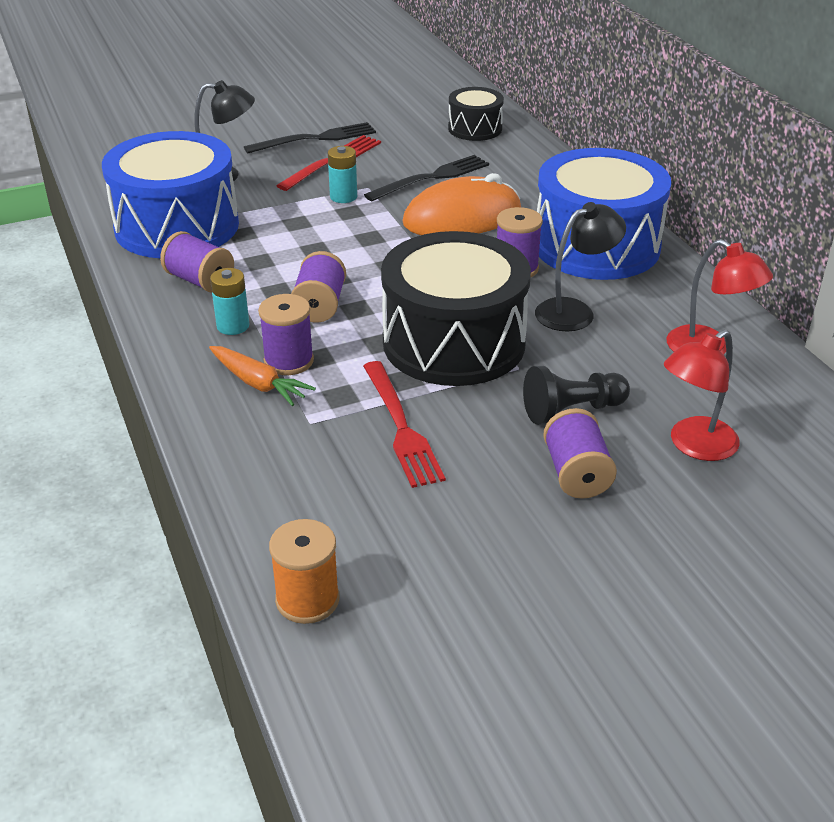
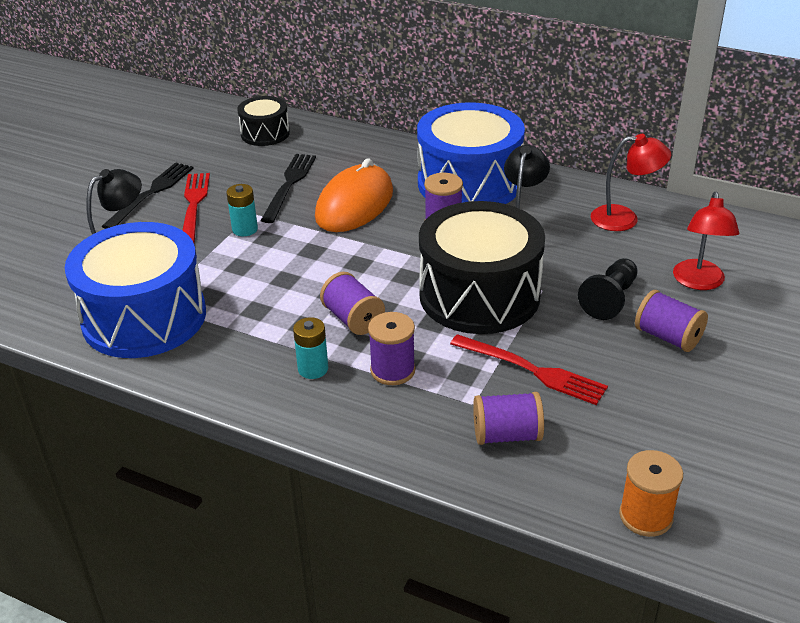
camera: 40 degrees left, 0 degrees up
(200, 281) = (233, 349): purple spool -> purple spool (507, 435)
(258, 383) = (396, 399): orange carrot -> none

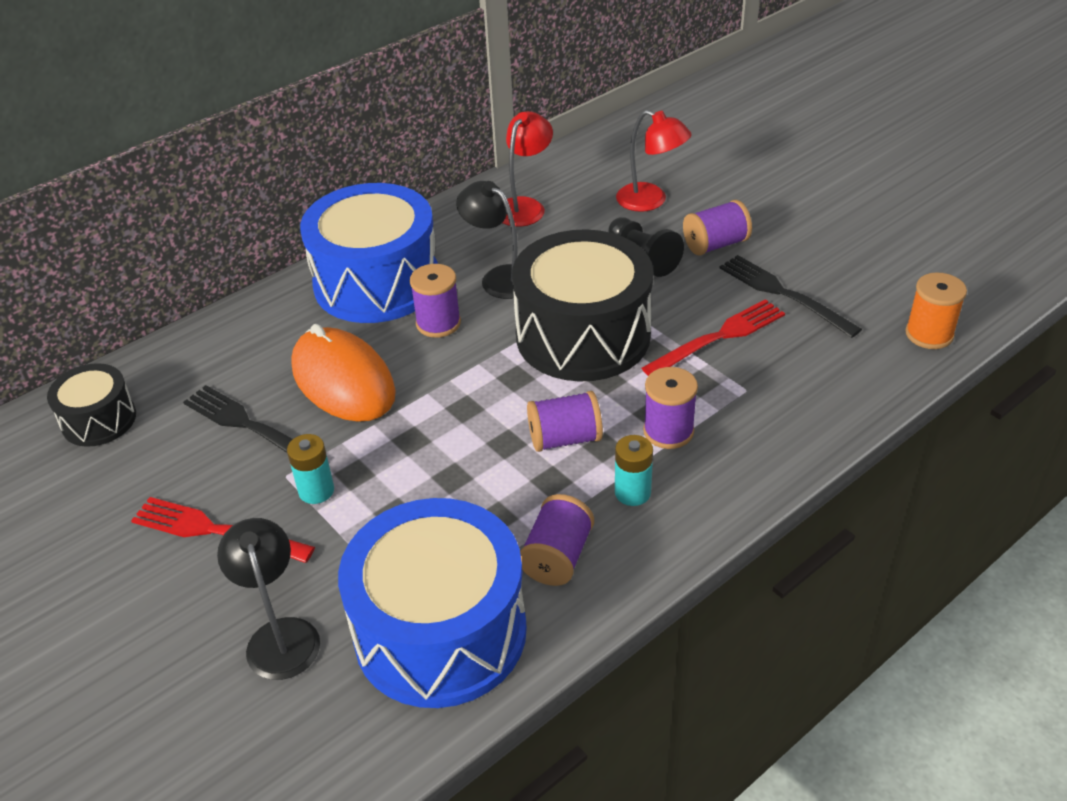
camera: 65 degrees left, 5 degrees up
(151, 193) = (142, 572): black fork -> black fork (783, 294)
(507, 435) = (800, 381): purple spool -> purple spool (557, 557)

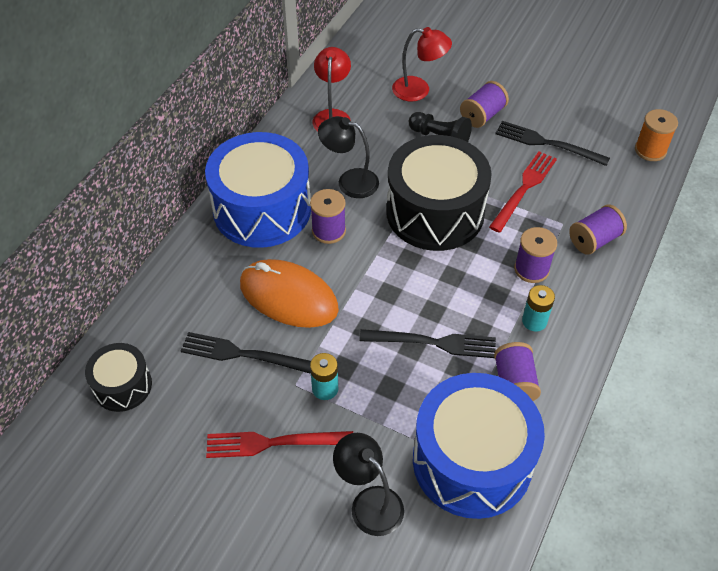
camera: 25 degrees left, 10 degrees up
(483, 479) = (433, 343): none -> black fork
(564, 439) = (469, 295): purple spool -> purple spool (594, 240)

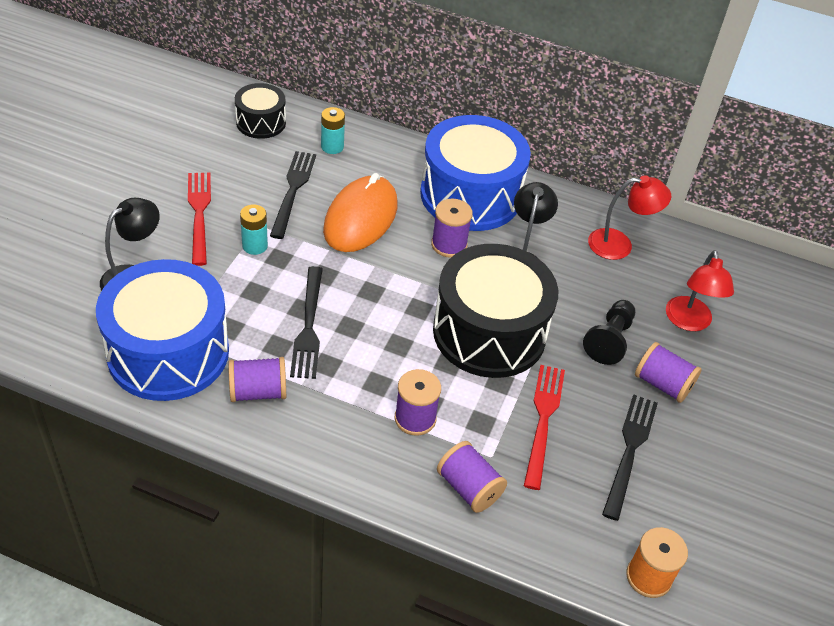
camera: 80 degrees right, 5 degrees down
(524, 188) = (543, 420): red fork -> red fork turned 105 degrees counterclockwise
(534, 321) = (340, 416): turquoise battery -> turquoise battery (332, 147)

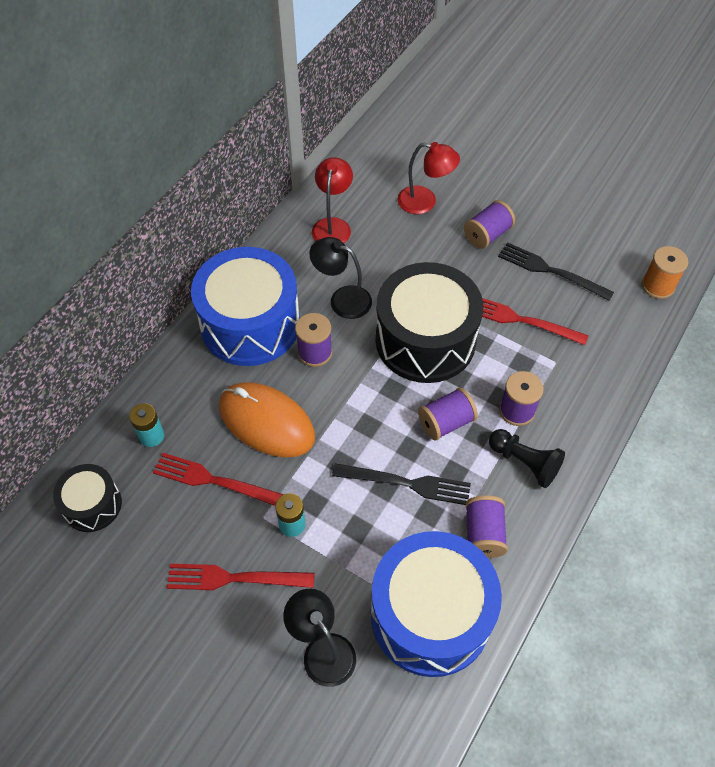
camera: 75 degrees left, 10 degrees up
(293, 190) = (214, 481): black fork -> red fork
(469, 488) = (585, 383): purple spool -> purple spool (446, 422)
(609, 340) = (440, 258): black pawn -> black pawn (525, 462)

